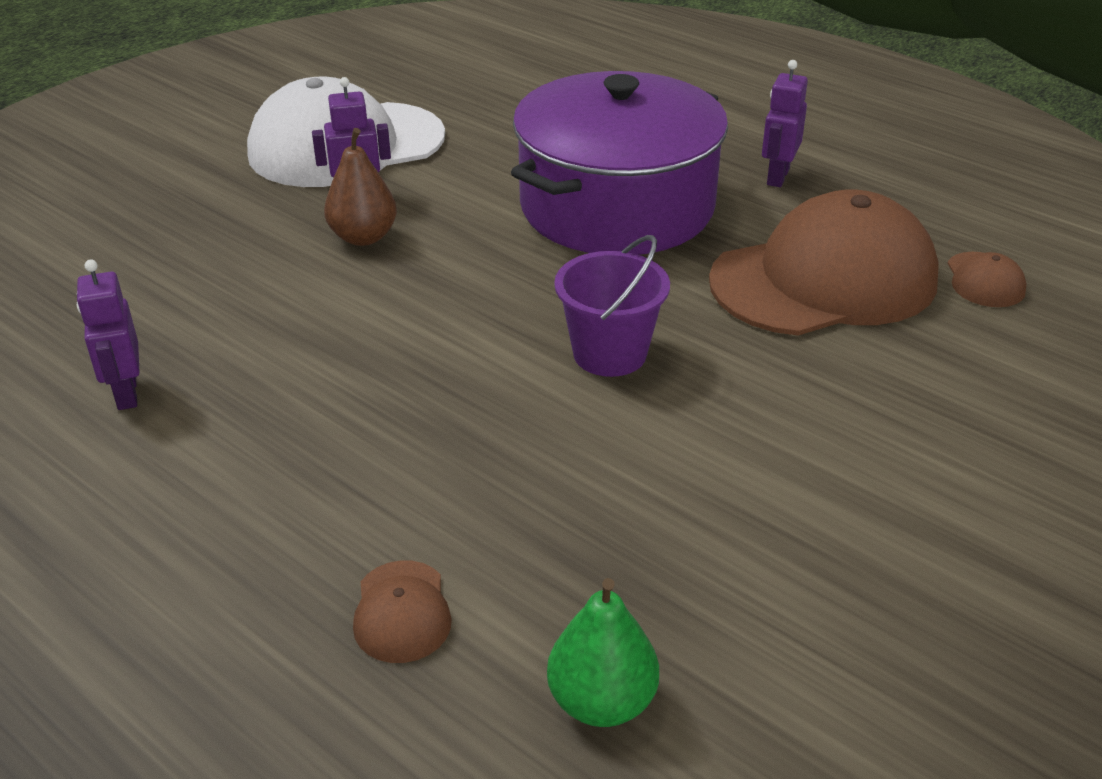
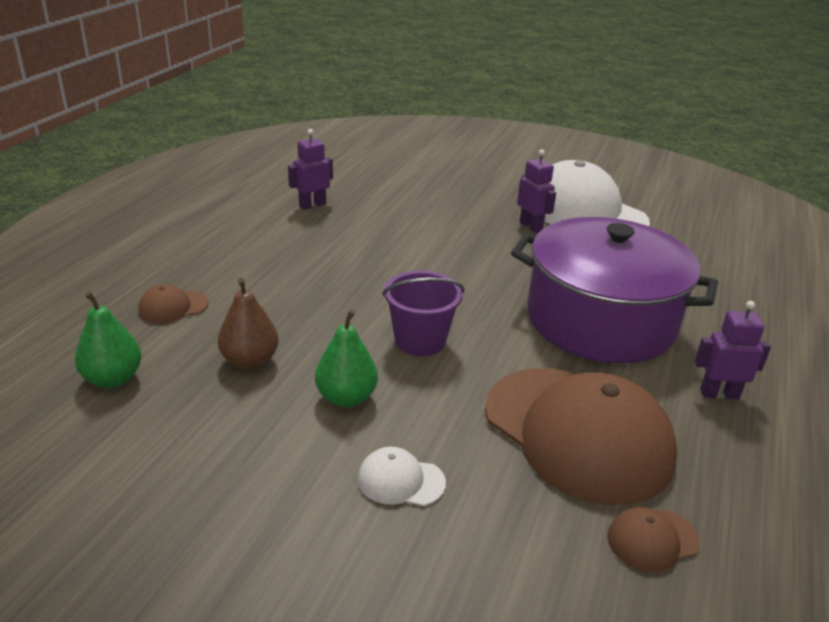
camera: 70 degrees right, 5 degrees down
(363, 237) = (488, 236): brown pear -> brown pear (250, 361)
(719, 442) = (346, 397): none -> green pear
(887, 423) = (400, 481): none -> white cap

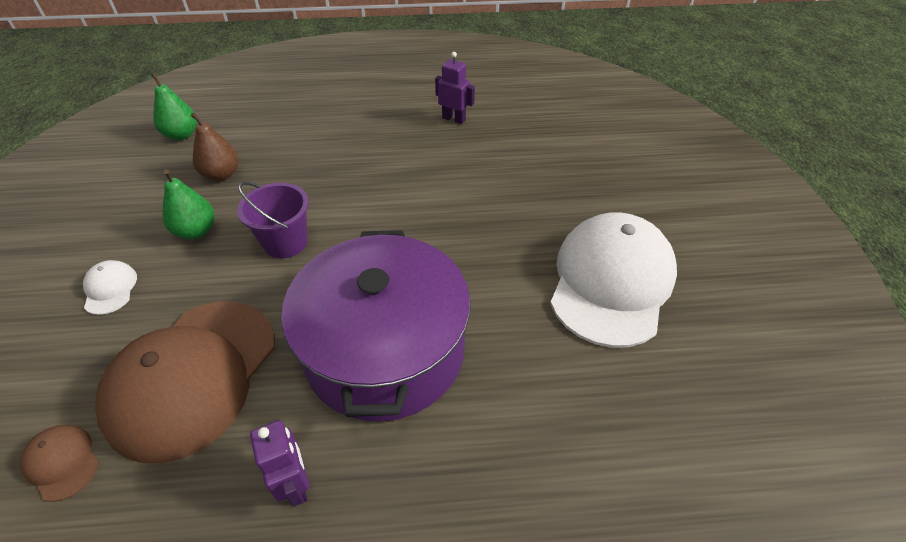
camera: 65 degrees right, 15 degrees up
(173, 307) = (268, 122): brown cap -> none
(531, 226) = (537, 250): purple robot -> none

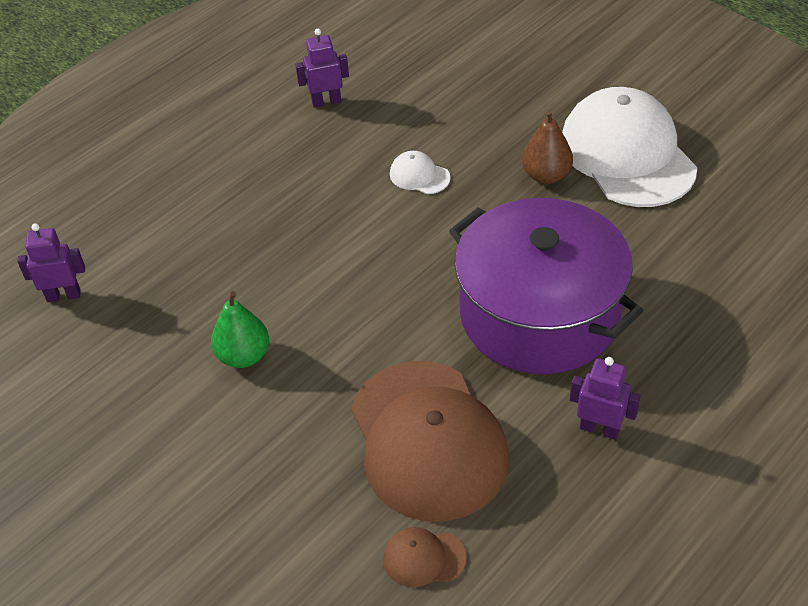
camera: 40 degrees left, 0 degrees up
(110, 289) = (247, 450): white cap -> white cap (419, 176)
(182, 135) = (64, 295): green pear -> purple robot
(222, 174) = (180, 298): brown pear -> brown pear (546, 175)
(285, 242) = (342, 305): purple bucket -> none

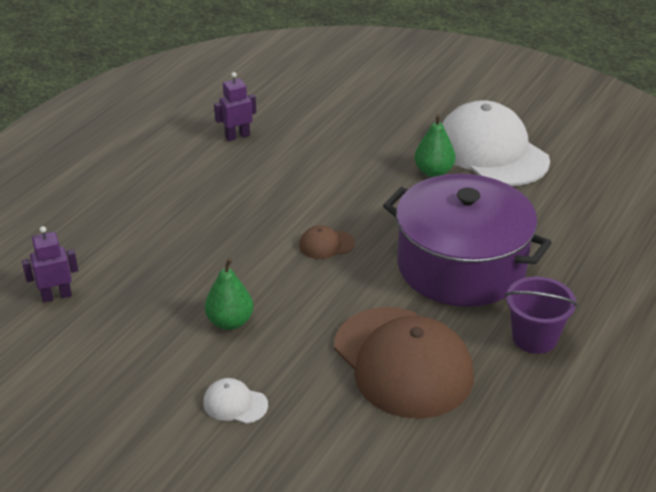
camera: 15 degrees left, 10 degrees down
(419, 176) = (332, 181): white cap -> white cap (235, 404)
(424, 558) = (428, 444): brown cap -> brown cap (326, 244)
(546, 175) = (433, 171): brown pear -> green pear
(599, 429) = (534, 338): purple robot -> purple bucket

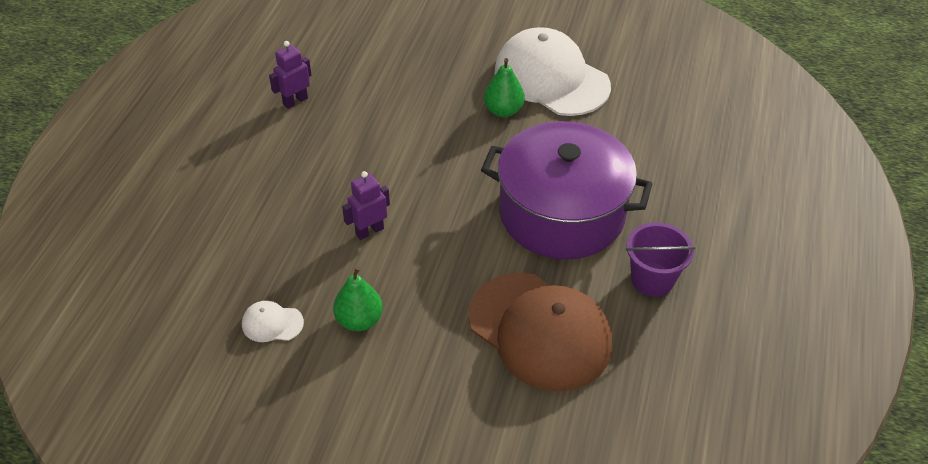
camera: 15 degrees left, 10 degrees up
(56, 296) = (170, 325): purple robot -> purple robot (369, 231)
(235, 404) = (394, 412): white cap -> white cap (272, 323)
(326, 244) = (425, 213): brown cap -> none

